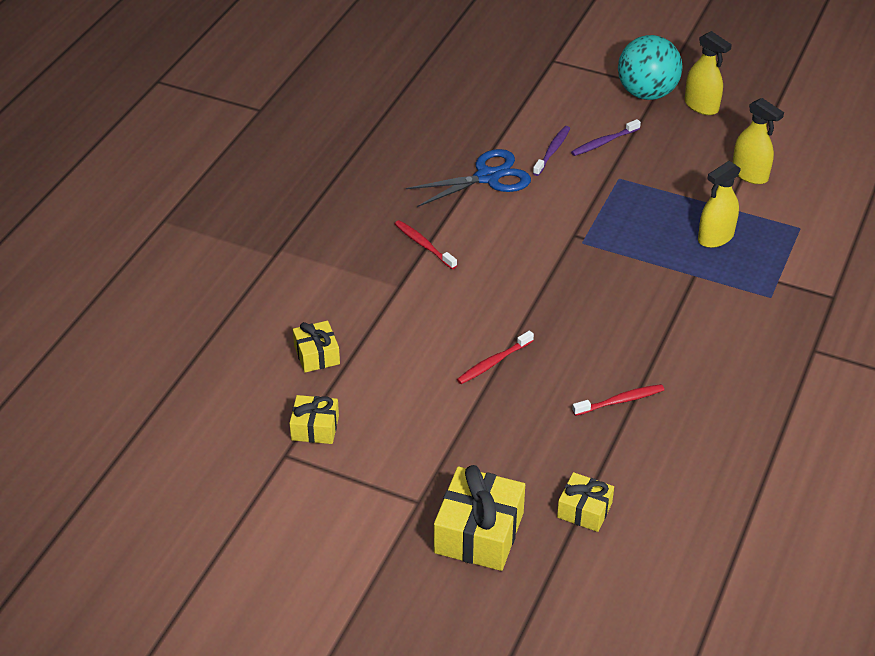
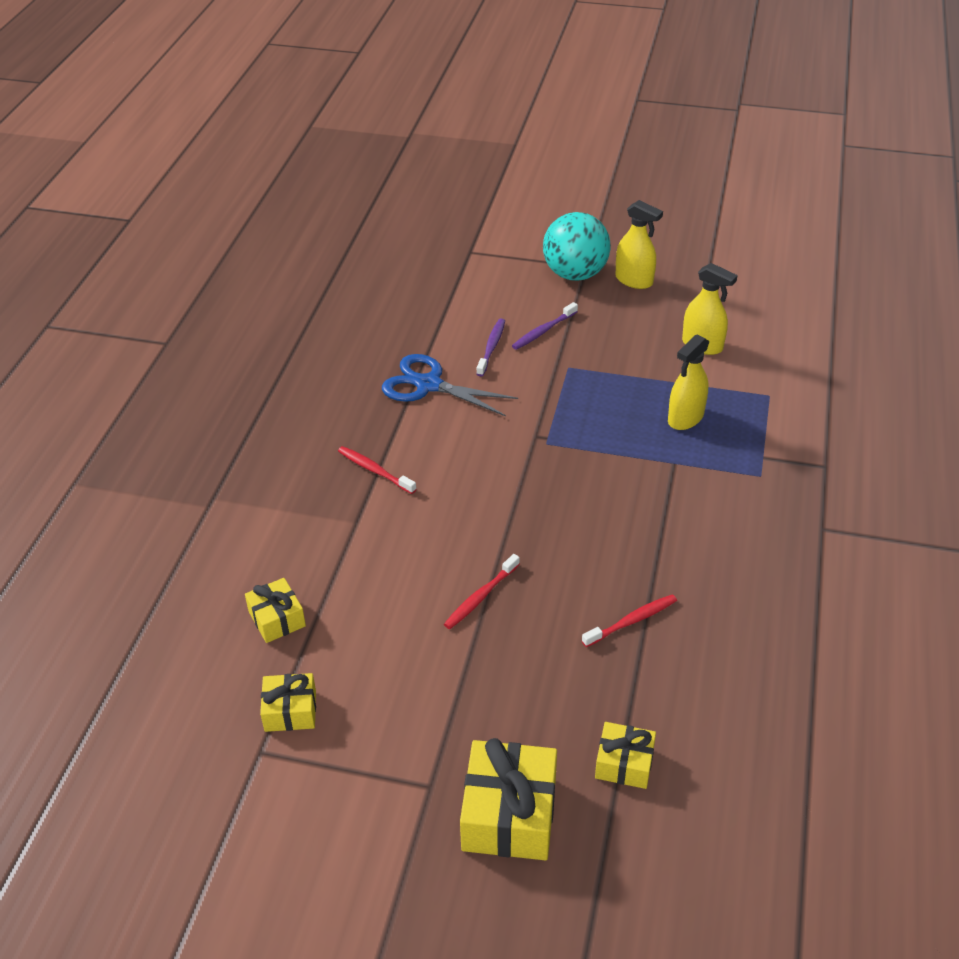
camera: 10 degrees left, 0 degrees up
(487, 177) = (428, 385): blue scissors -> blue scissors turned 120 degrees counterclockwise

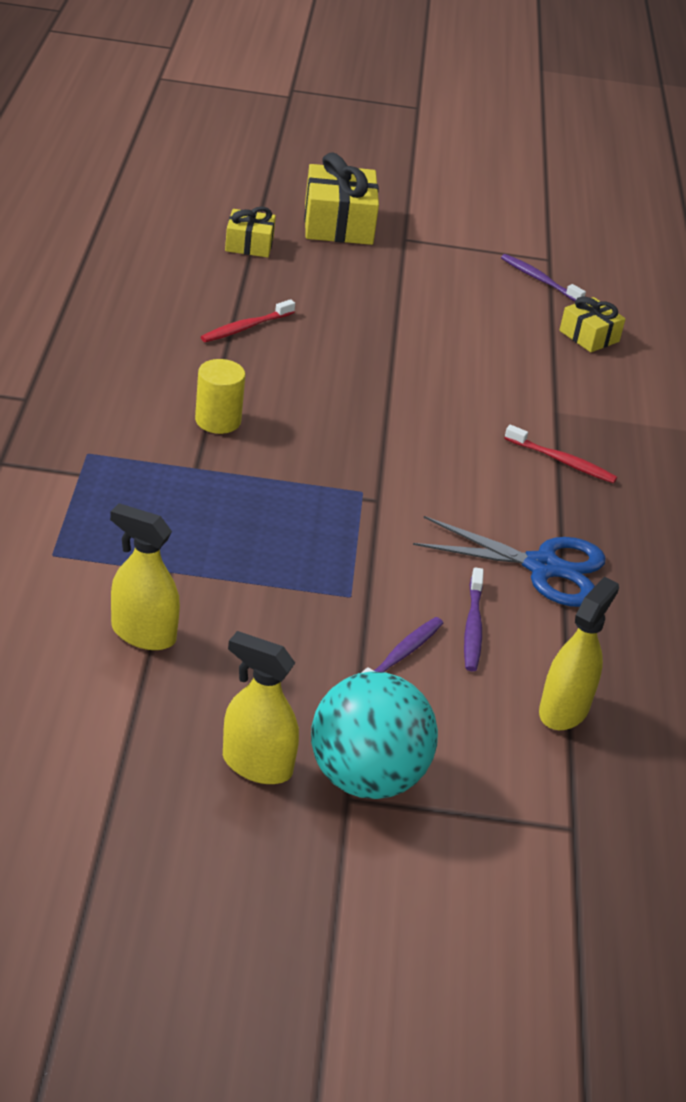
camera: 165 degrees right, 5 degrees down
(290, 711) = (539, 279): yellow gift -> purple toothbrush
(480, 597) = (400, 348): red toothbrush -> none
(658, 507) = (218, 420): none -> yellow cylinder
(685, 418) = (178, 522): yellow spray bottle -> yellow spray bottle (564, 710)

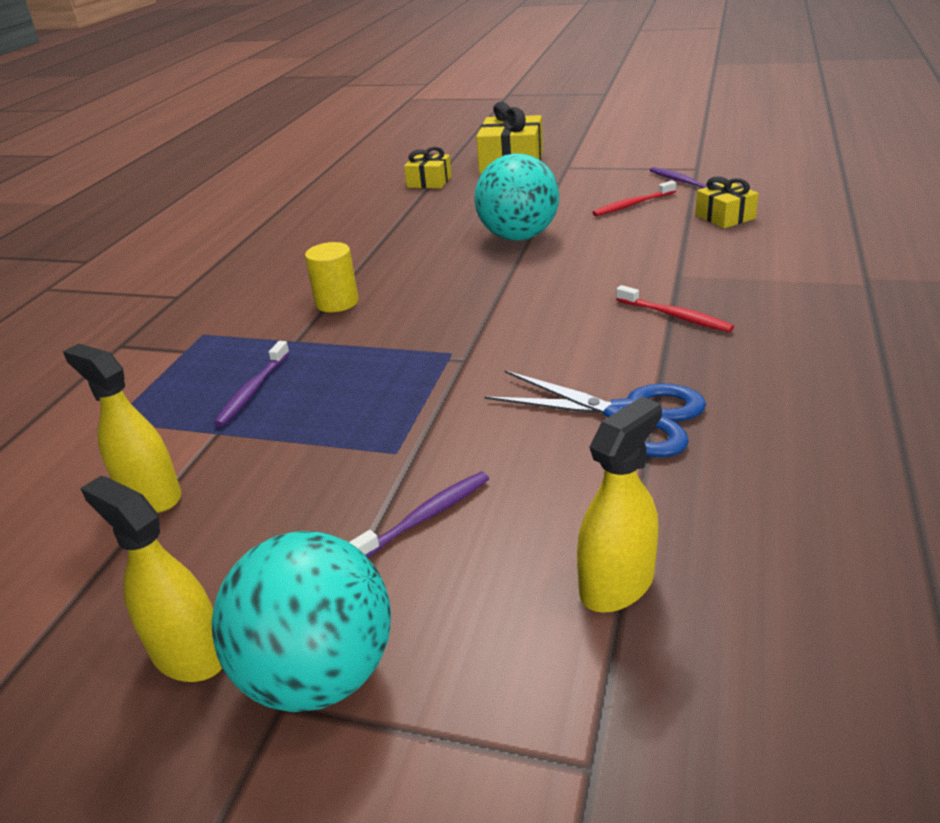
camera: 20 degrees right, 5 degrees down
(245, 327) = (398, 234): red toothbrush -> red toothbrush (632, 205)
(382, 344) = (518, 237): none -> turquoise ball
(473, 627) = (526, 482): purple toothbrush -> purple toothbrush (253, 390)

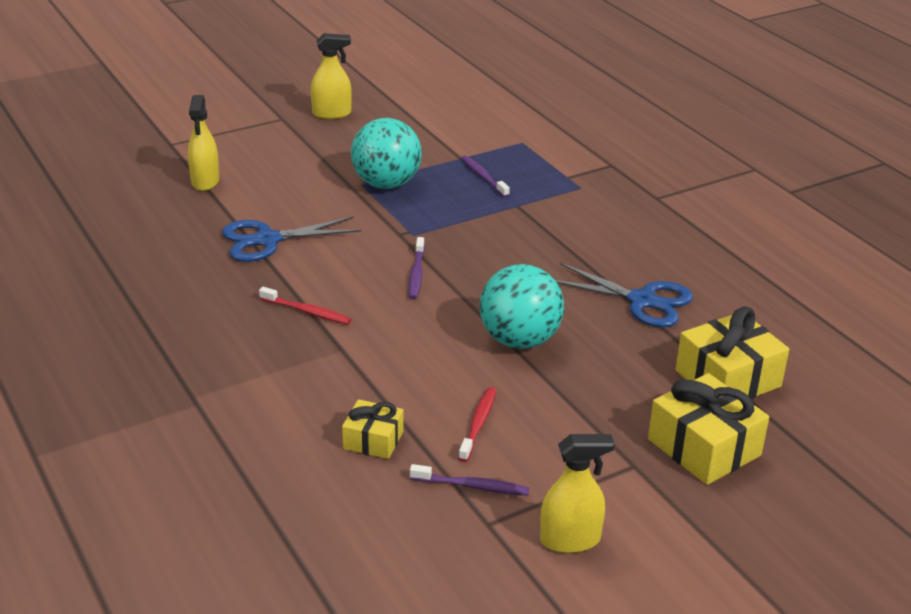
camera: 130 degrees right, 0 degrees up
(151, 495) = (437, 132): yellow spray bottle -> yellow spray bottle (570, 540)
(319, 675) = (280, 126): turquoise ball -> turquoise ball (386, 184)
(337, 302) = (544, 235): yellow cylinder -> none
(380, 231) = (642, 301): none -> blue scissors
(425, 517) = (309, 170): purple toothbrush -> purple toothbrush (416, 273)
(429, 182) = (728, 378): yellow gift -> yellow gift, size x1.73
(675, 316) = (307, 311): red toothbrush -> red toothbrush turned 150 degrees counterclockwise

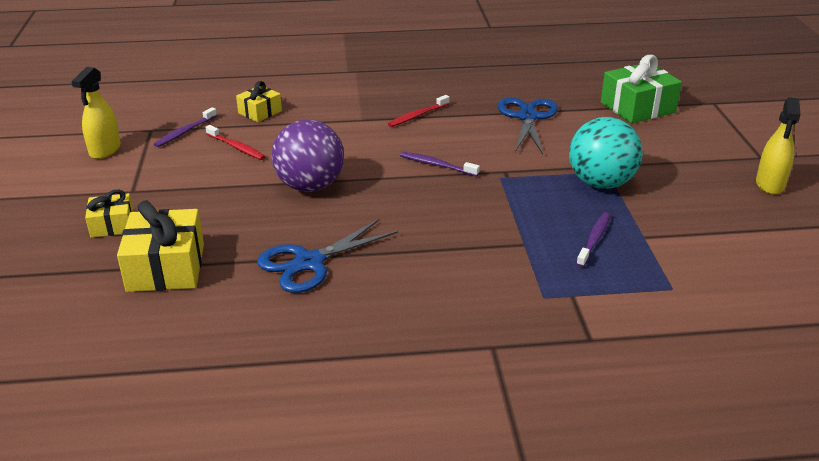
camera: 115 degrees right, 0 degrees up
(205, 181) = (637, 107): yellow spray bottle -> green gift
(483, 177) = (594, 239): purple toothbrush -> purple toothbrush turned 60 degrees counterclockwise
(519, 340) = (310, 186): turquoise ball -> purple ball
(704, 447) = (112, 225): yellow gift -> yellow gift, size x0.58

